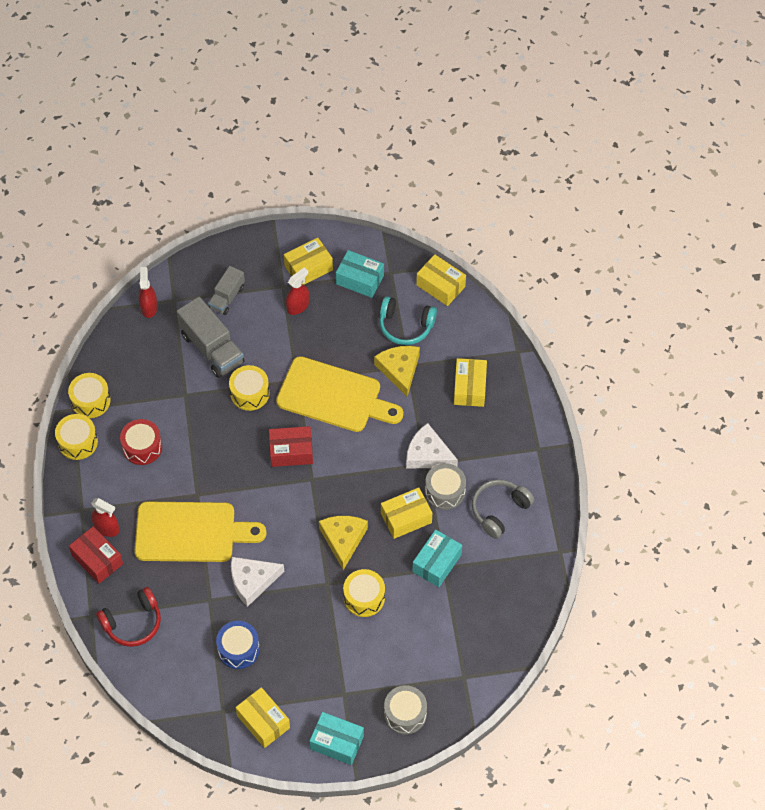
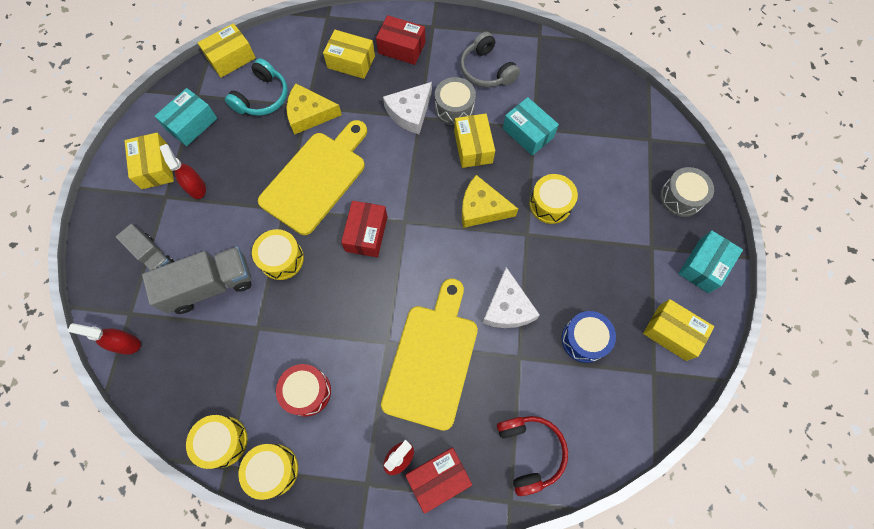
camera: 75 degrees left, 10 degrees up
(263, 722) = (672, 332): yellow box -> yellow box turned 60 degrees clockwise
(501, 427) = (402, 48): none -> red box

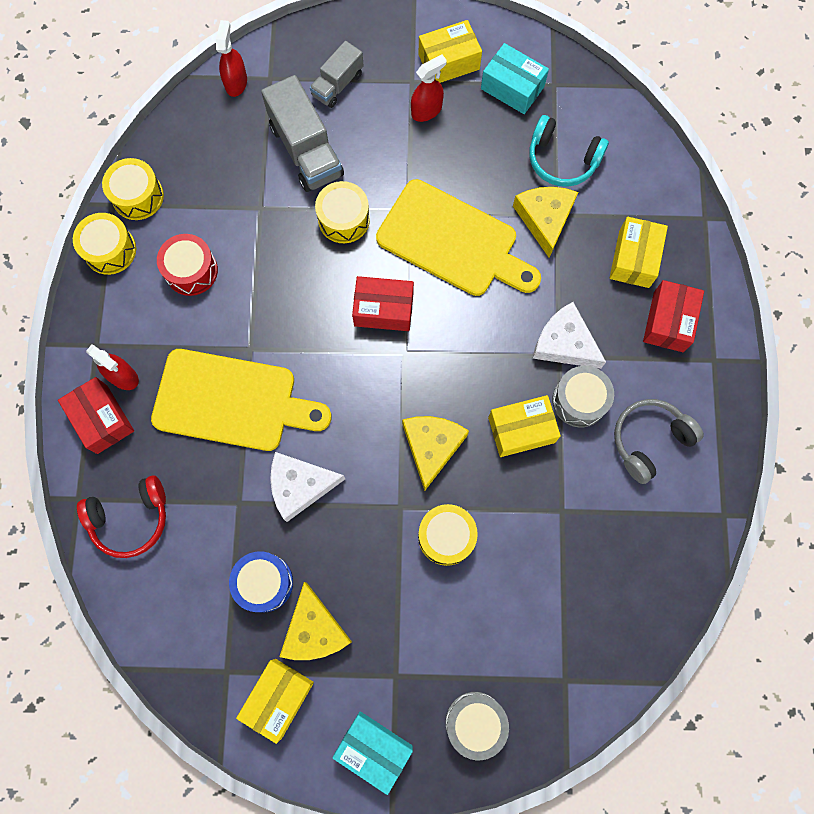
camera: 85 degrees right, 5 degrees up
(231, 58) = (616, 112): yellow box -> none
(528, 133) = (553, 503): turquoise box -> none
(620, 303) = (314, 630): none -> yellow cheese

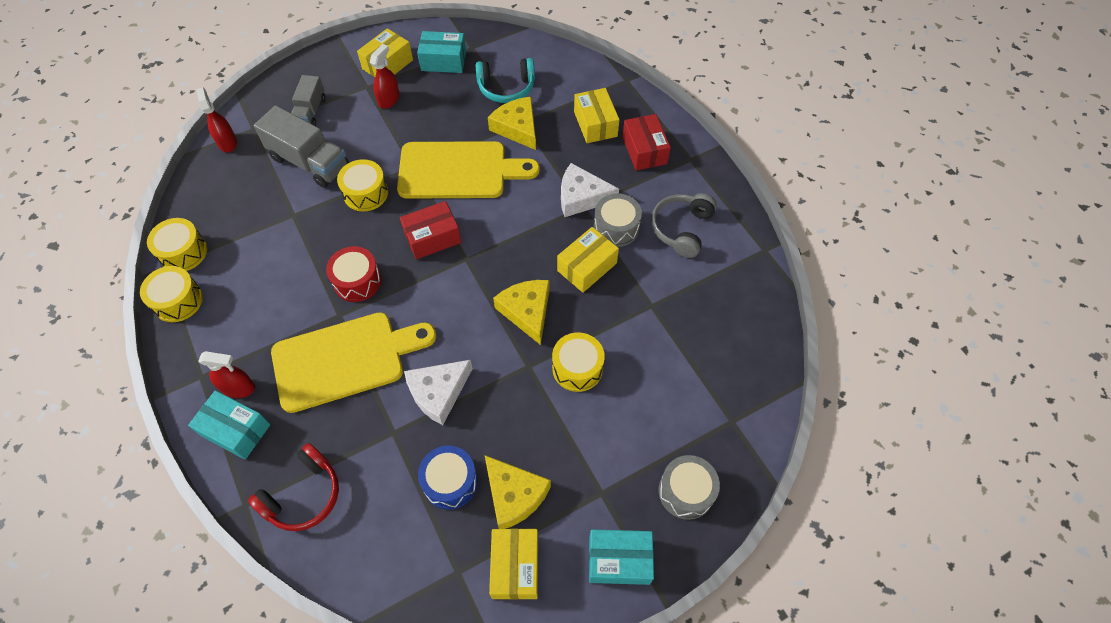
camera: 30 degrees left, 15 degrees down
(102, 419) = (236, 430): red box -> turquoise box
(191, 271) = (258, 283): red drum -> red drum (357, 281)

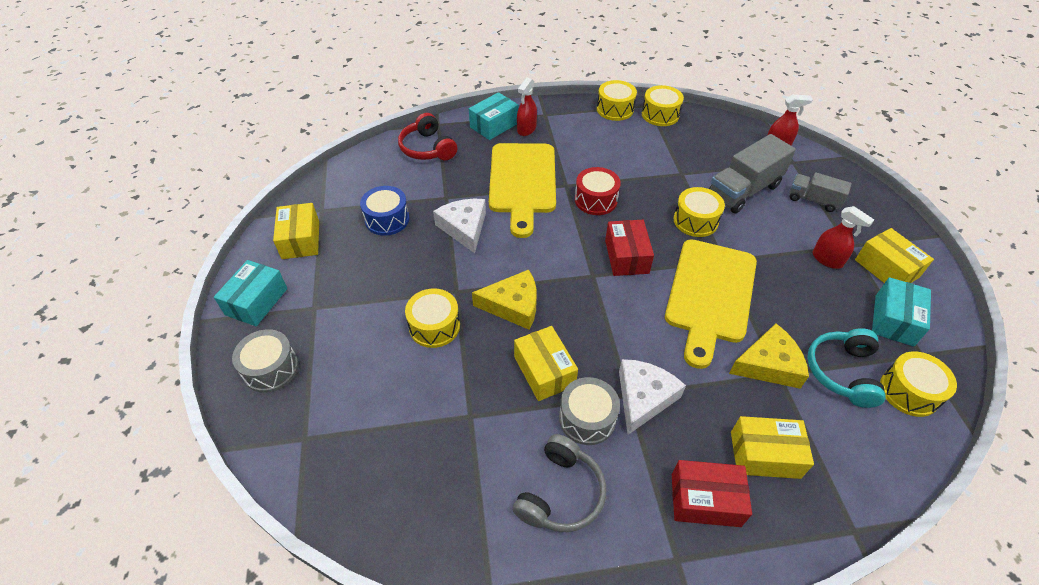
camera: 110 degrees right, 10 degrees down
(508, 54) = (909, 392): none -> yellow drum
(514, 495) = (352, 252): yellow cheese -> none
(515, 567) = (300, 240): yellow box -> yellow box turned 60 degrees clockwise
(682, 229) = (560, 493): grey headphones -> grey headphones turned 75 degrees clockwise

